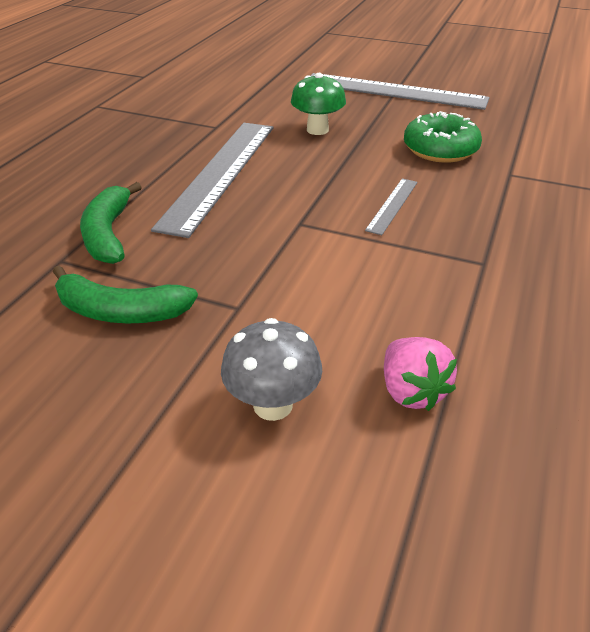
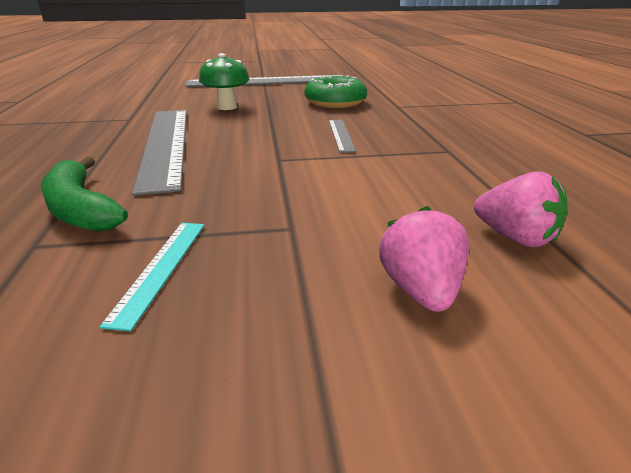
camera: 30 degrees left, 10 degrees down
(120, 311) = (160, 268): green banana -> turquoise ruler
(273, 405) = (421, 291): grey mushroom -> pink strawberry

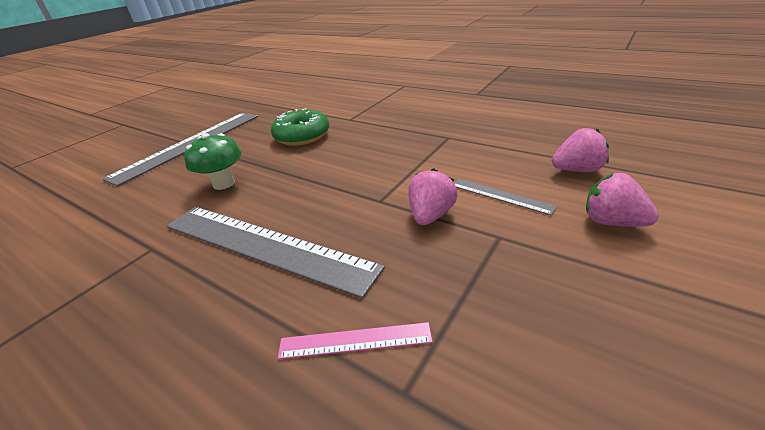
camera: 45 degrees left, 5 degrees up
(80, 209) = (355, 341): green banana -> pink ruler
(160, 268) = (512, 318): turquoise ruler -> none
(284, 185) = (430, 215): none -> pink strawberry
(341, 135) = (370, 159): grey ruler -> grey ruler (501, 196)

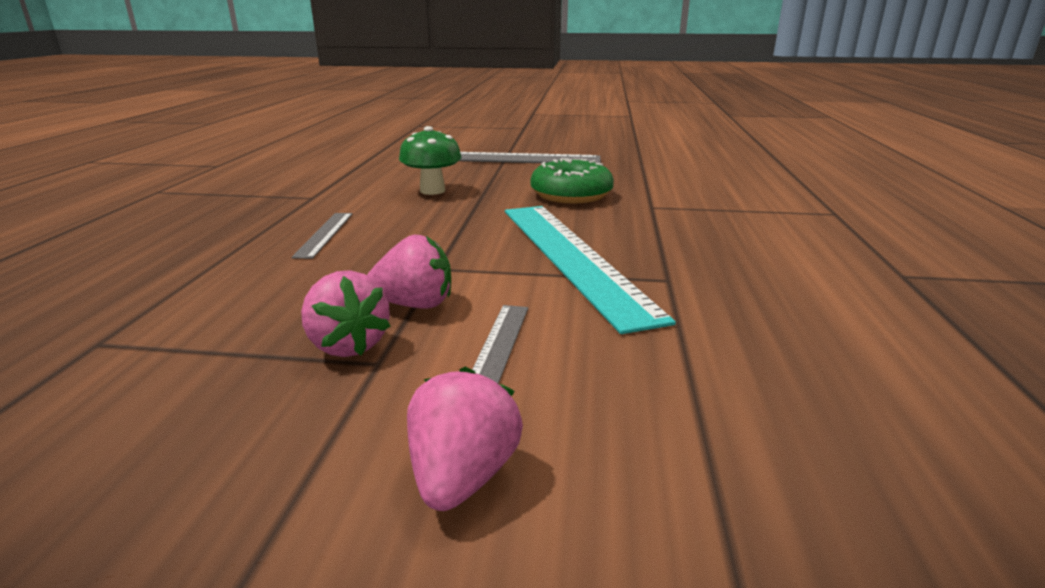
camera: 60 degrees right, 10 degrees down
(264, 245) = (325, 234): grey ruler -> grey ruler, size x0.44
(355, 341) = (174, 306): pink ruler -> none
(401, 154) = (572, 257): none -> turquoise ruler
(577, 170) = (653, 423): pink strawberry -> pink strawberry (348, 345)

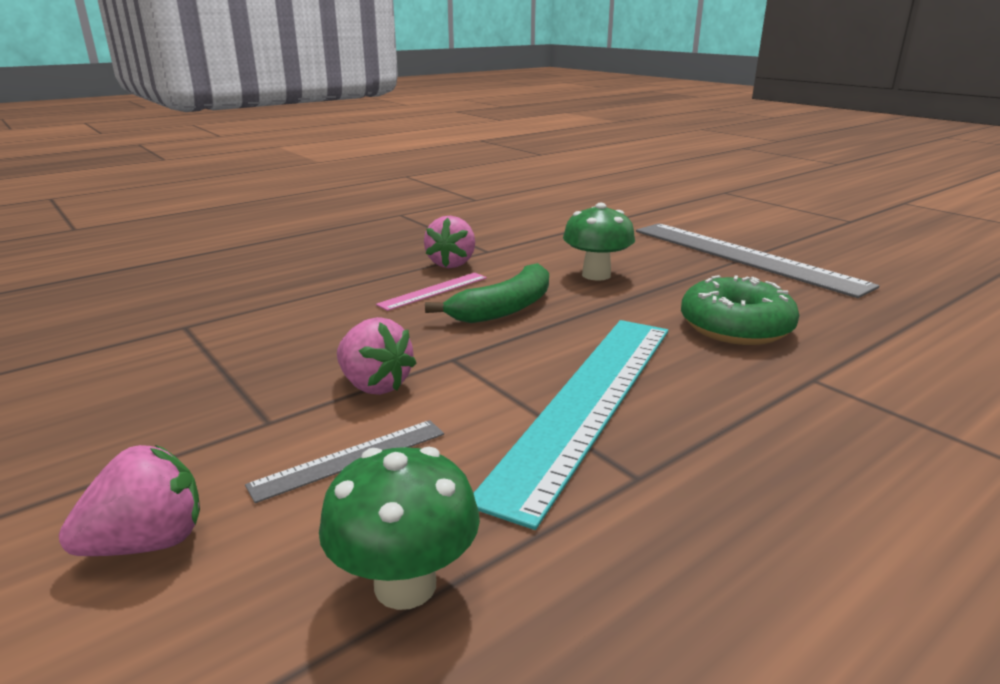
camera: 45 degrees right, 0 degrees up
(325, 234) = (434, 291): grey ruler -> pink ruler
(348, 345) = (278, 397): pink strawberry -> pink strawberry (452, 264)
(409, 228) = (504, 308): none -> green banana
(671, 384) = (405, 585): none -> green mushroom

